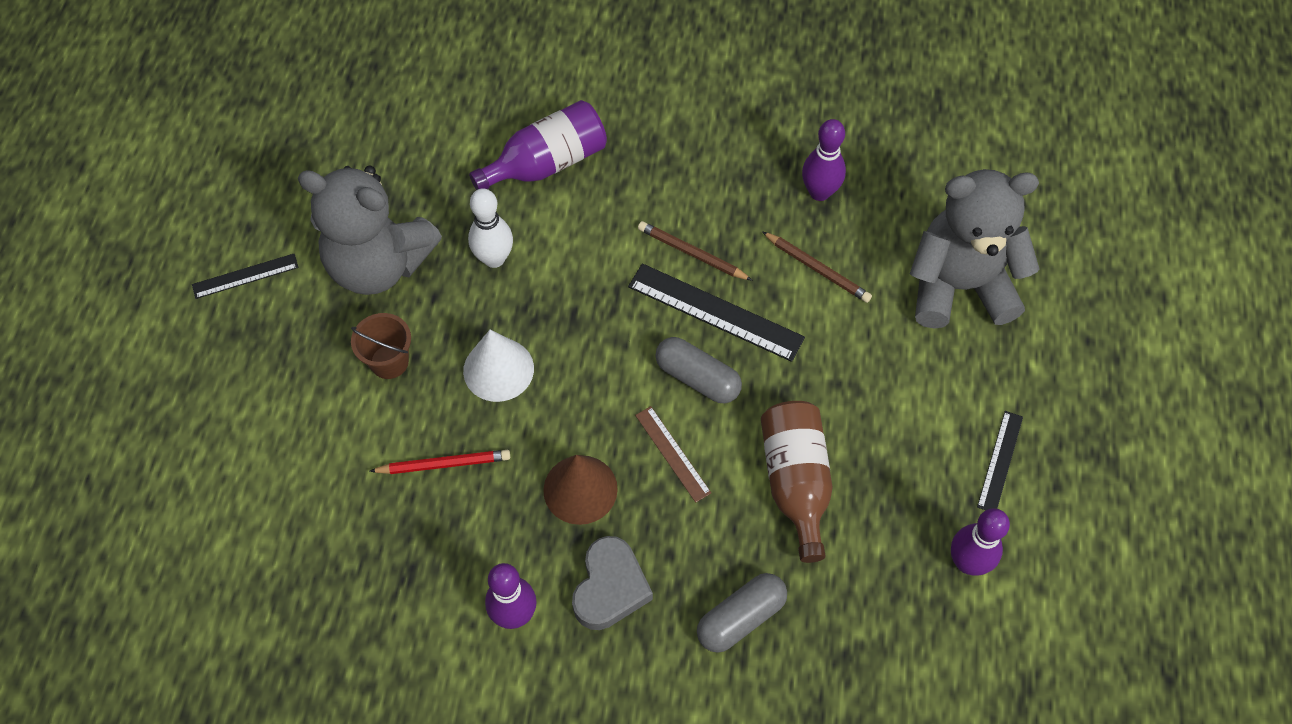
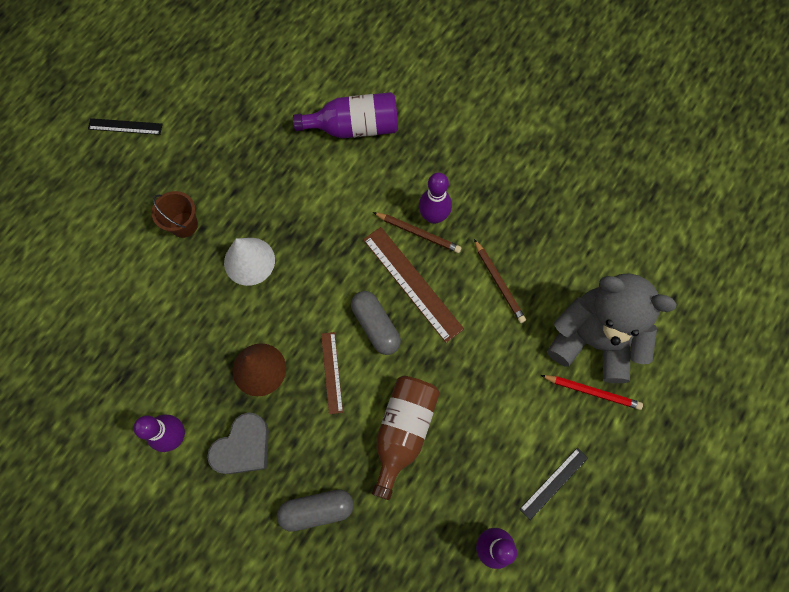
camera: 25 degrees right, 10 degrees up
(379, 264) = (211, 154): grey teddy bear -> none
(444, 464) = (182, 312): red pencil -> red pencil (592, 392)
(494, 258) = (286, 181): white bowling pin -> none
(692, 253) = (418, 233): brown pencil -> brown pencil turned 150 degrees clockwise
(715, 312) = (412, 283): black ruler -> brown ruler
(819, 192) = (530, 226): purple bowling pin -> purple bowling pin (433, 216)

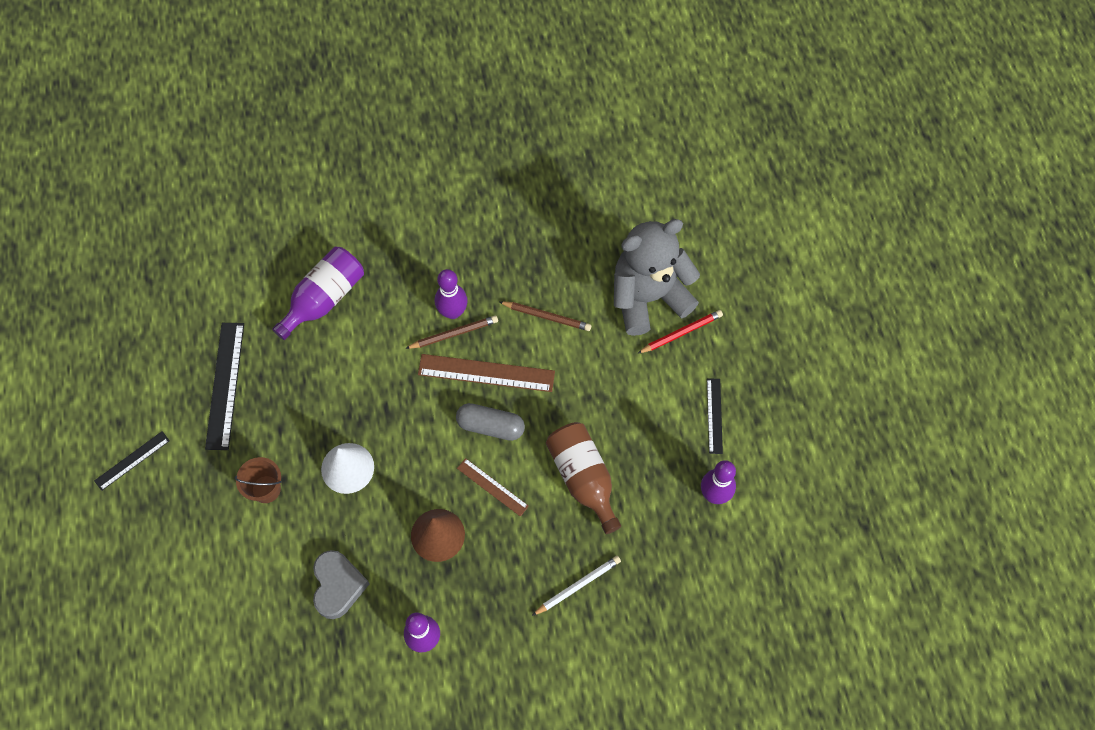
camera: 45 degrees left, 5 degrees down
(231, 129) = (225, 385): none -> black ruler
(243, 447) = (483, 596): grey heart -> grey heart (338, 585)
(317, 510) = (578, 586): grey capsule -> white pencil

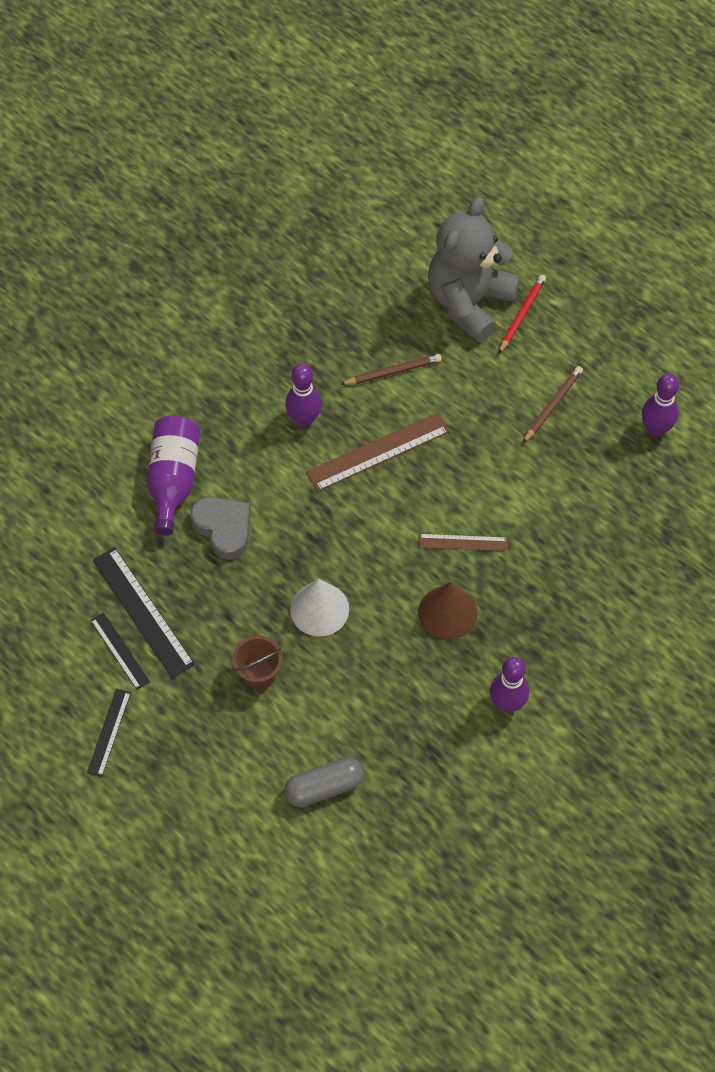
camera: 35 degrees left, 5 degrees down
(338, 585) = (394, 711): grey heart -> grey heart (223, 529)
(454, 334) = (321, 436): brown pencil -> brown pencil (553, 405)
(490, 426) = (419, 493): grey capsule -> grey capsule (324, 787)
(578, 586) = (603, 574): white pencil -> none
(583, 478) = (535, 485): brown bottle -> none
(714, 416) = (604, 365): black ruler -> black ruler (120, 651)

